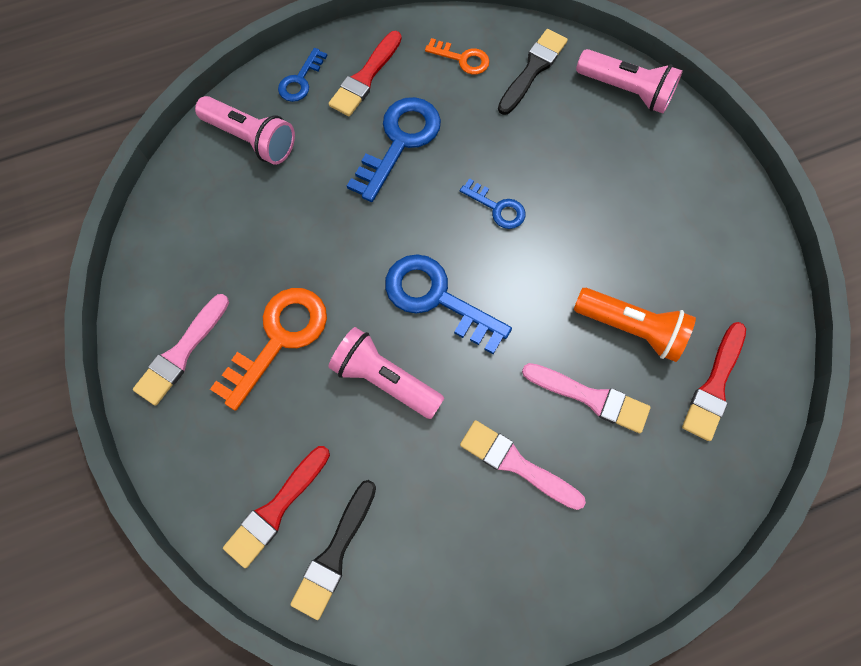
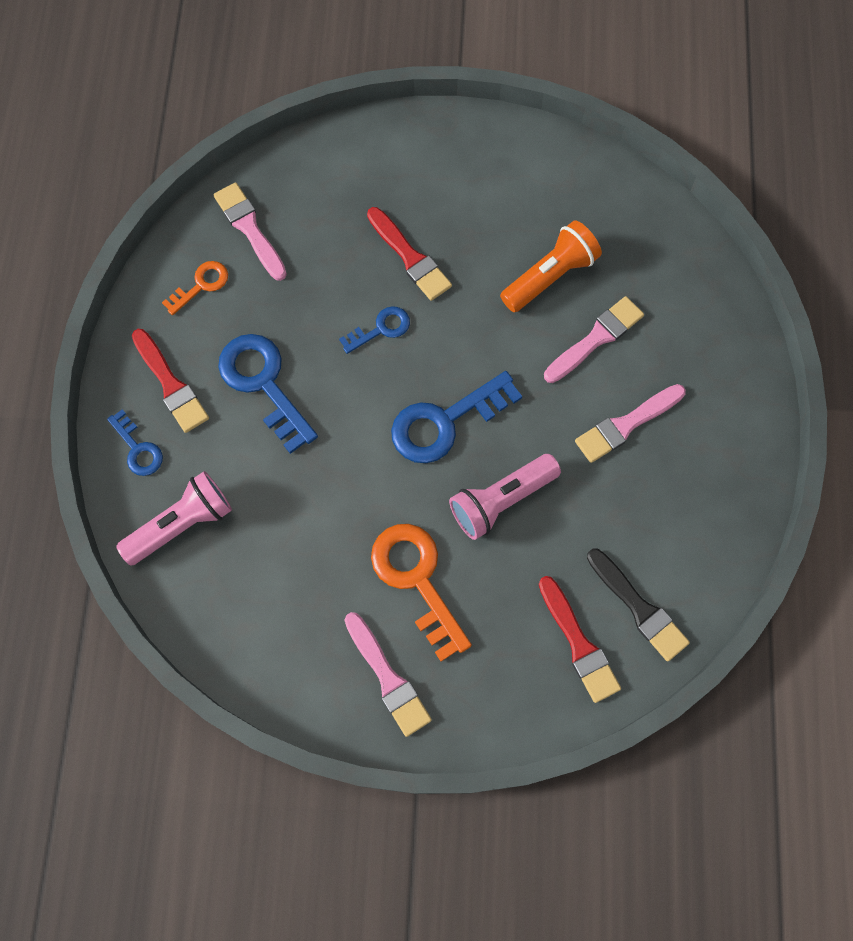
camera: 65 degrees left, 0 degrees up
(532, 70) = (250, 229): black brush -> pink brush
(626, 91) = (318, 162): pink flashlight -> none
(714, 385) = (628, 239): red brush -> red brush (410, 257)

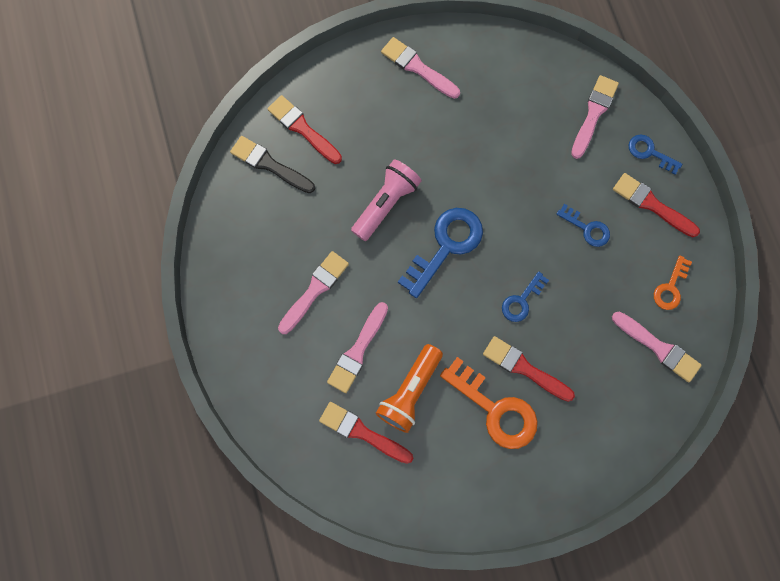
camera: 160 degrees right, 5 degrees up
(182, 524) = (593, 114): pink flashlight -> pink brush
(263, 384) = (587, 228): blue key -> blue key, size x0.55
(417, 580) = (423, 132): orange key -> orange key (495, 409)
(618, 253) = (362, 432): none -> red brush

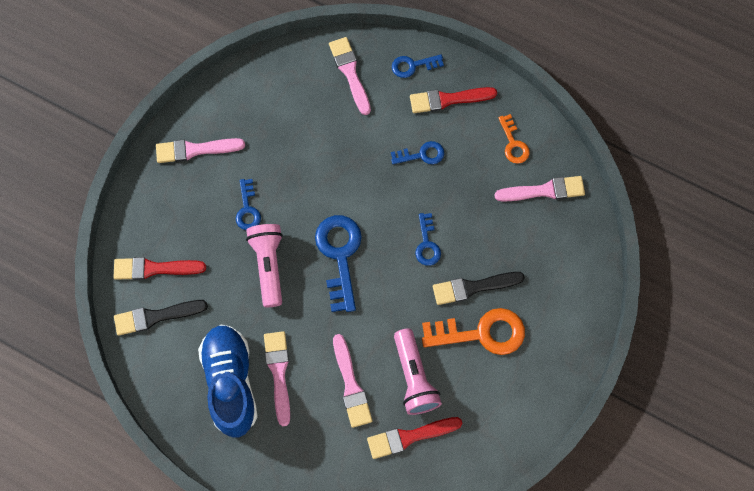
camera: 45 degrees left, 5 degrees down
(274, 263) = (231, 383): none -> blue shoe
(410, 391) = (414, 377): orange flashlight -> pink flashlight
(412, 147) = (247, 209): none -> blue key
(524, 368) = (473, 287): red brush -> black brush

